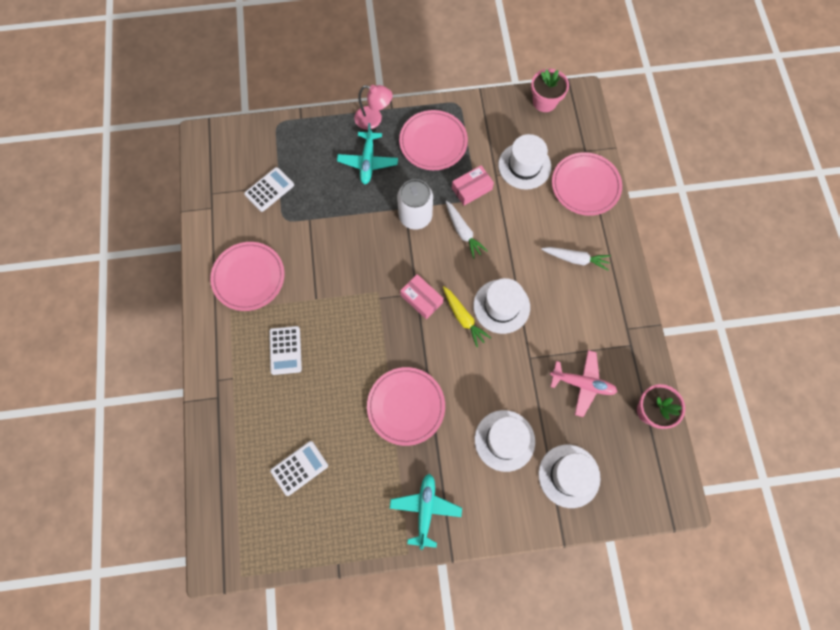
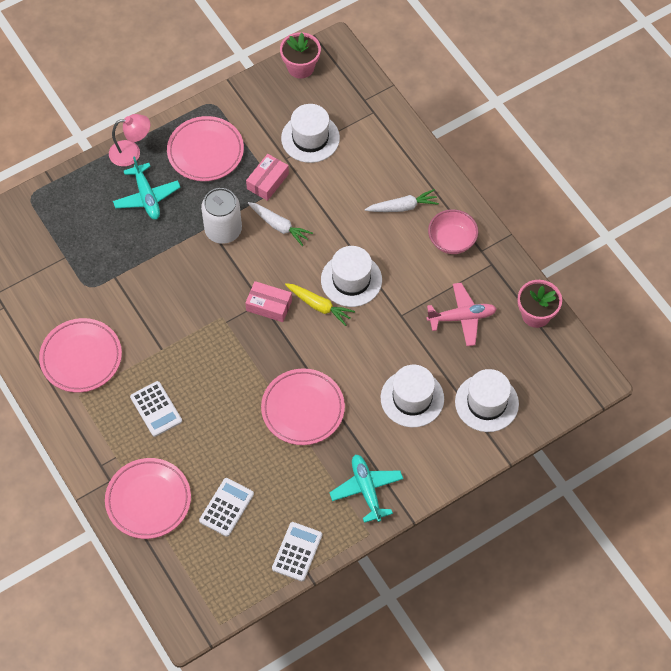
camera: 25 degrees left, 10 degrees down
(269, 189) = (57, 265): white calculator -> white calculator (297, 552)
(585, 186) = (380, 134): pink plate -> pink plate (148, 500)
(605, 308) = (452, 240): none -> pink bowl

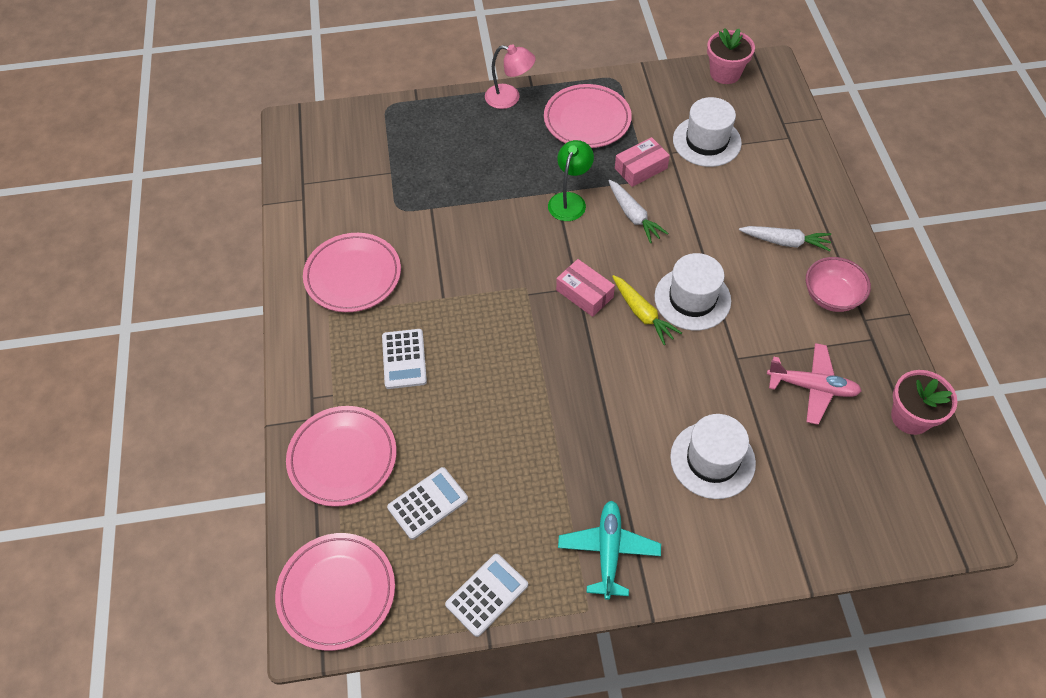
camera: 25 degrees right, 5 degrees down
(147, 197) = (504, 143): turquoise plane -> none
(223, 230) = (569, 200): white can -> green lamp
(303, 409) = (572, 422): pink plate -> pink plate (337, 592)
(486, 403) = (807, 502): white hat -> none

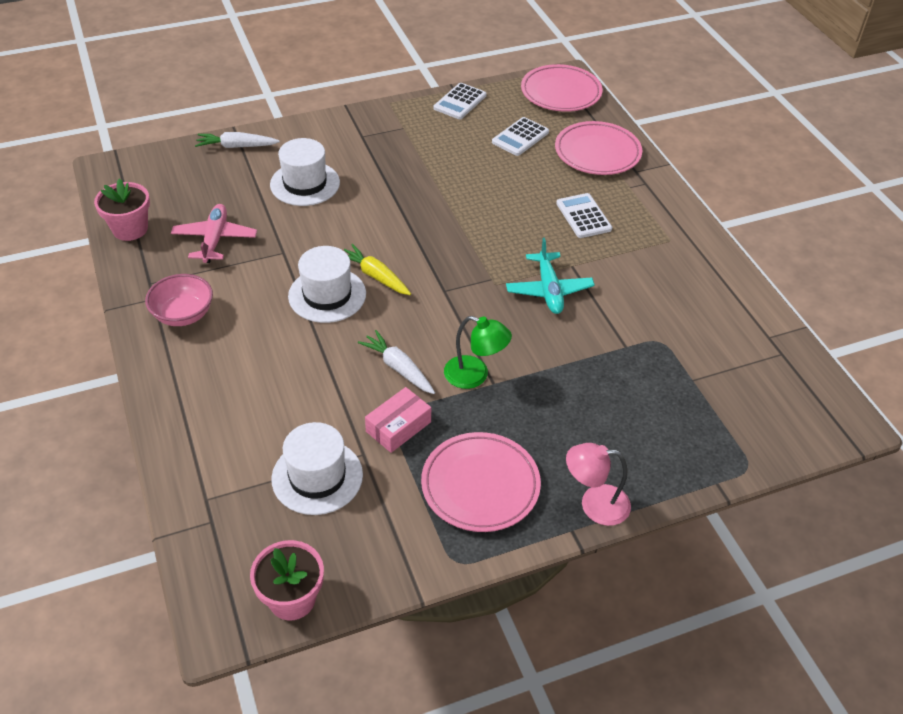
camera: 165 degrees right, 10 degrees down
(353, 276) = (668, 272): pink plate -> none
(569, 200) = (475, 375): green lamp -> green lamp turned 75 degrees counterclockwise
(584, 293) = (436, 286): pink box -> none
(608, 551) = (380, 129): turquoise plane -> turquoise plane (549, 290)
(785, 242) = (226, 362): white carrot -> white carrot (236, 146)
(812, 387) = (215, 239): pink plane -> pink plane turned 90 degrees clockwise

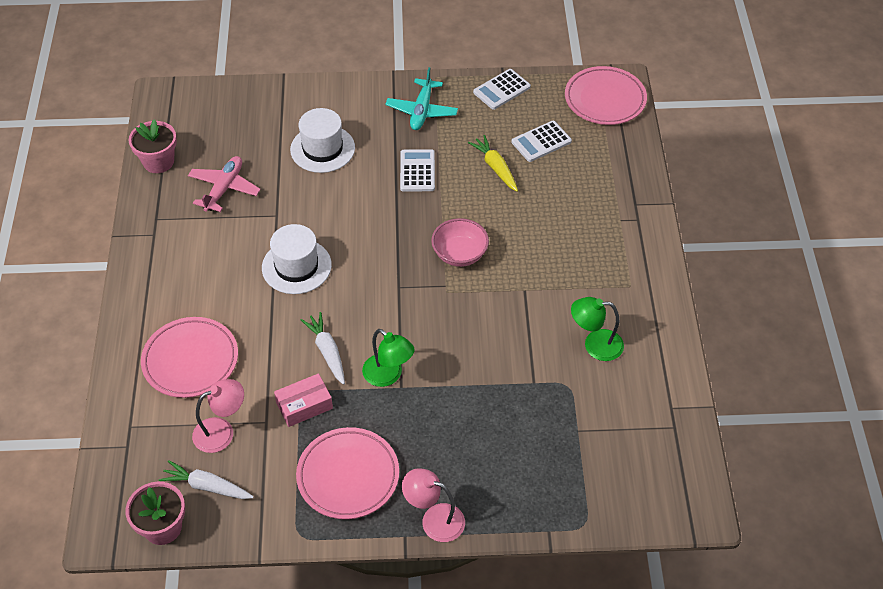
camera: 20 degrees right, 5 degrees up
(183, 315) = (172, 256): pink bowl -> pink bowl (459, 254)
(236, 146) = (278, 96): white carrot -> white carrot (207, 486)
(317, 477) = (221, 431): white hat -> pink lamp
(375, 276) = (345, 258): yellow carrot -> yellow carrot (495, 168)
(549, 290) = (491, 309): turquoise plane -> turquoise plane (422, 111)
(583, 216) = (560, 241): white calculator -> white calculator (417, 171)
(597, 152) = (607, 175): pink plate -> pink plate (190, 360)
(666, 298) = (595, 345): none -> green lamp

